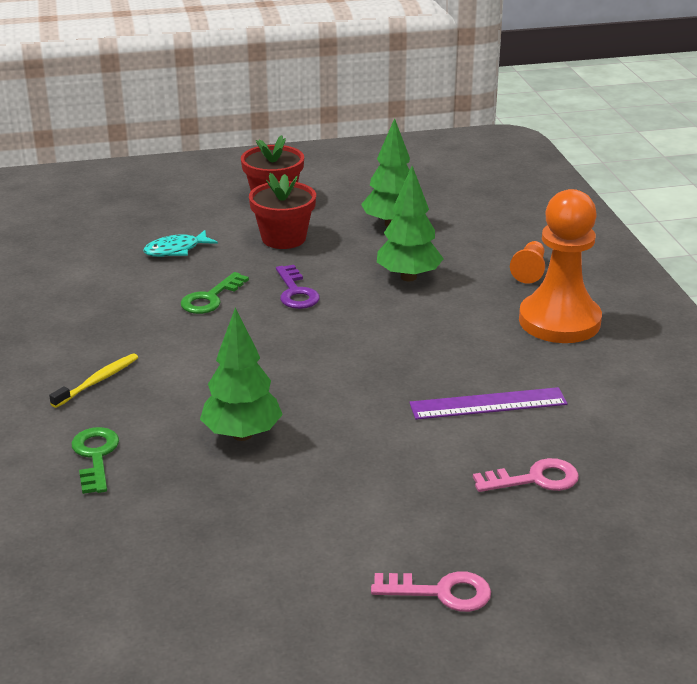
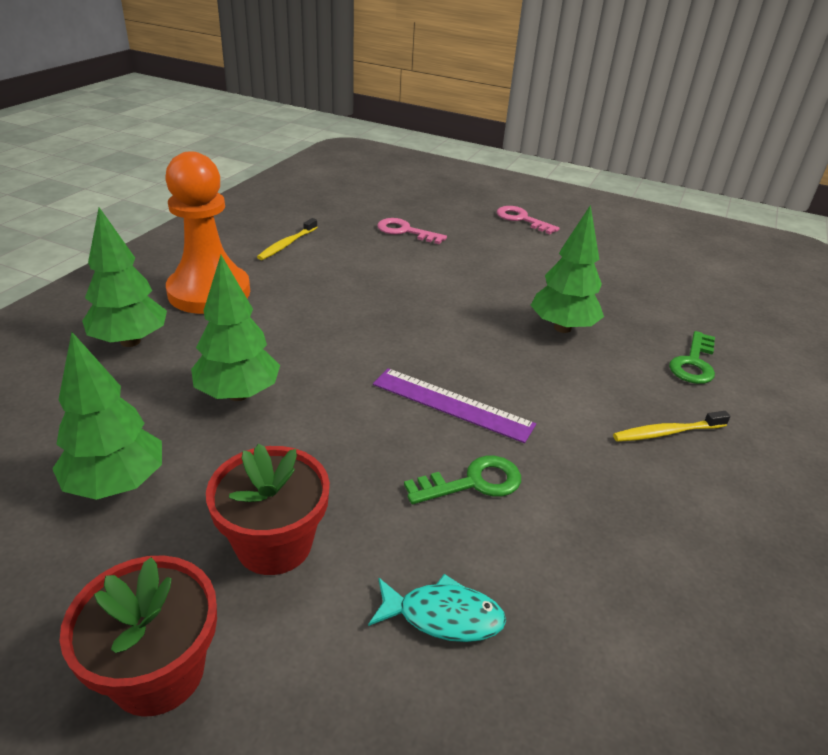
camera: 145 degrees left, 5 degrees up
(296, 292) = (372, 438): purple key -> none
(488, 404) = (365, 270): purple ruler -> purple ruler (452, 404)
(529, 271) = (130, 341): orange pawn -> green tree
(602, 395) = (287, 244): none -> yellow toothbrush

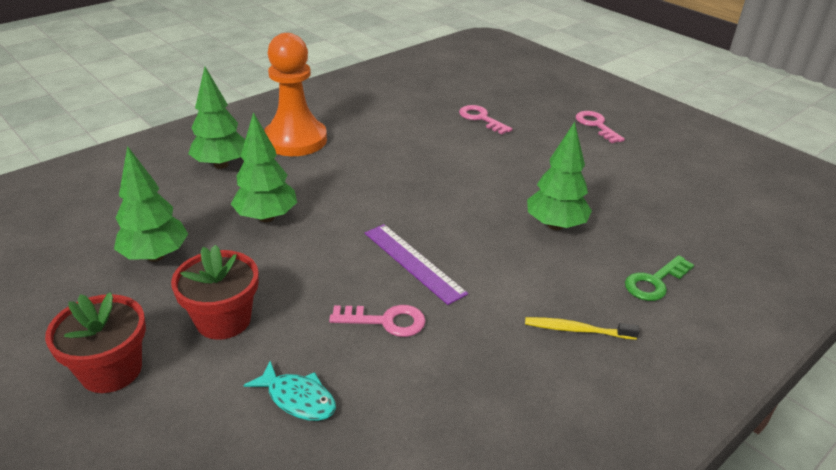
camera: 25 degrees right, 0 degrees up
(287, 244) = (377, 113): yellow toothbrush -> none
(473, 482) = (385, 321): green key -> pink key

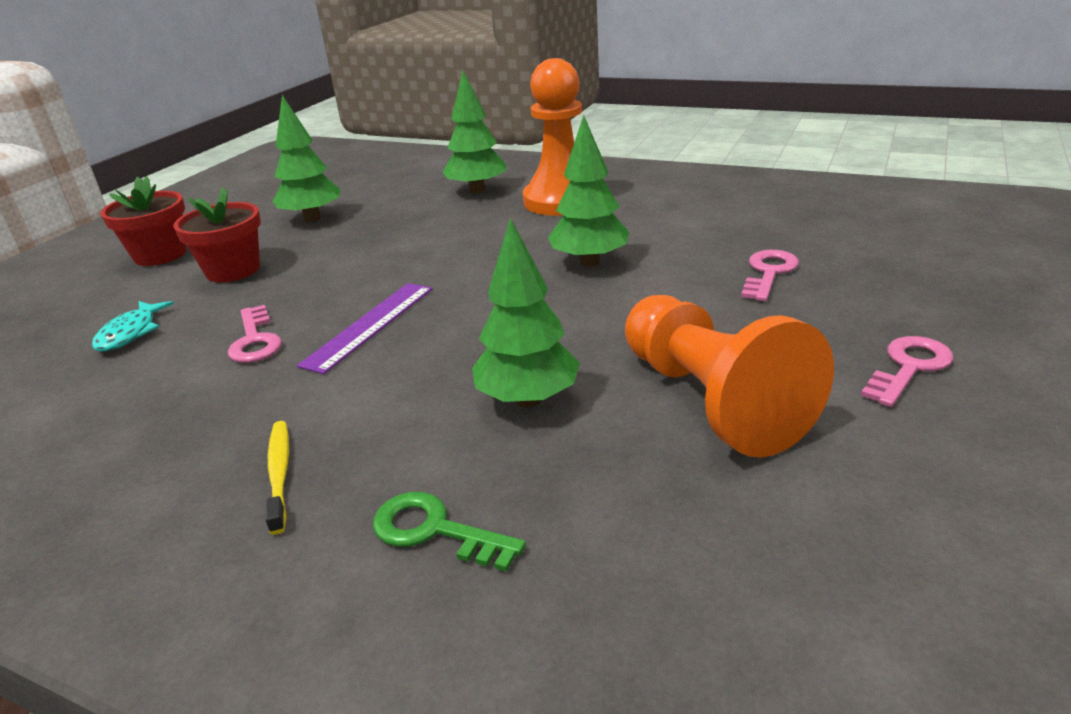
camera: 70 degrees right, 5 degrees down
(266, 217) = (402, 235): green tree -> green tree (590, 262)
(591, 176) = (711, 400): none -> orange pawn

